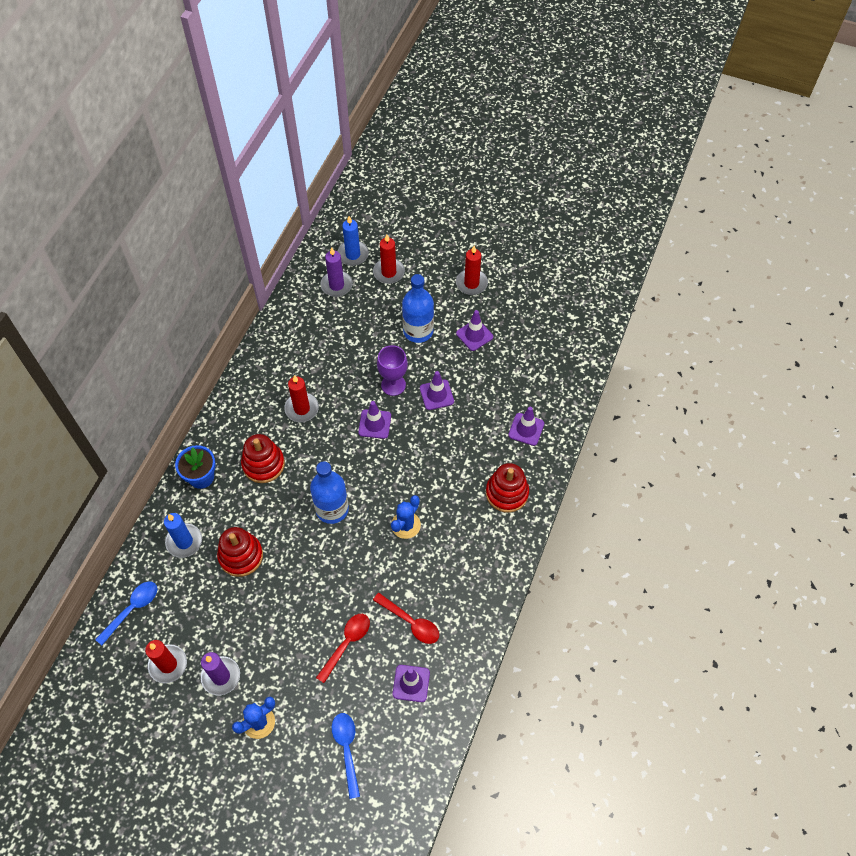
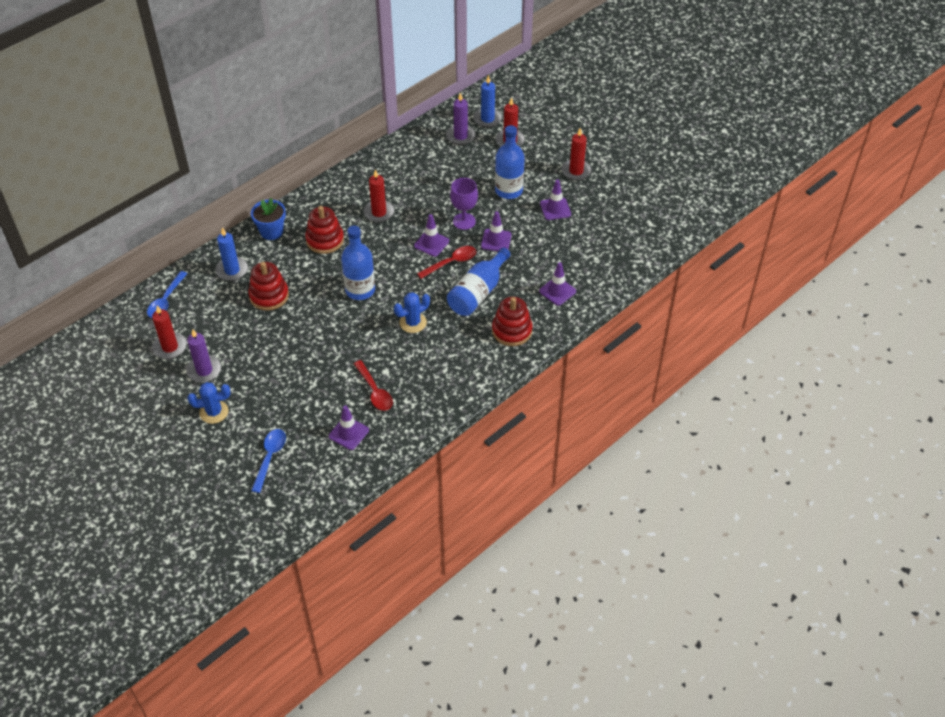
camera: 25 degrees right, 10 degrees down
(132, 609) = (166, 300): blue spoon -> blue spoon turned 135 degrees clockwise
(346, 643) = (314, 386): red spoon -> red spoon (451, 262)
(451, 462) = (478, 292): none -> blue bottle

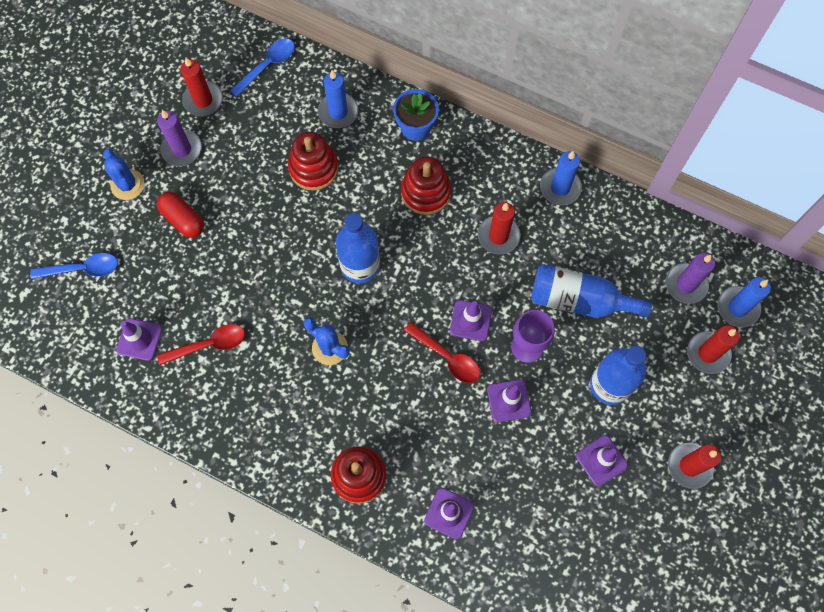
camera: 70 degrees right, 20 degrees up
(166, 300) = (268, 65): blue spoon -> blue spoon turned 135 degrees clockwise
(265, 383) = (183, 219): none -> red capsule
(361, 172) = (560, 188): none -> blue candle
(375, 391) = (209, 344): red spoon -> red spoon turned 150 degrees counterclockwise
(478, 292) = (408, 410): blue bottle -> blue bottle (579, 300)

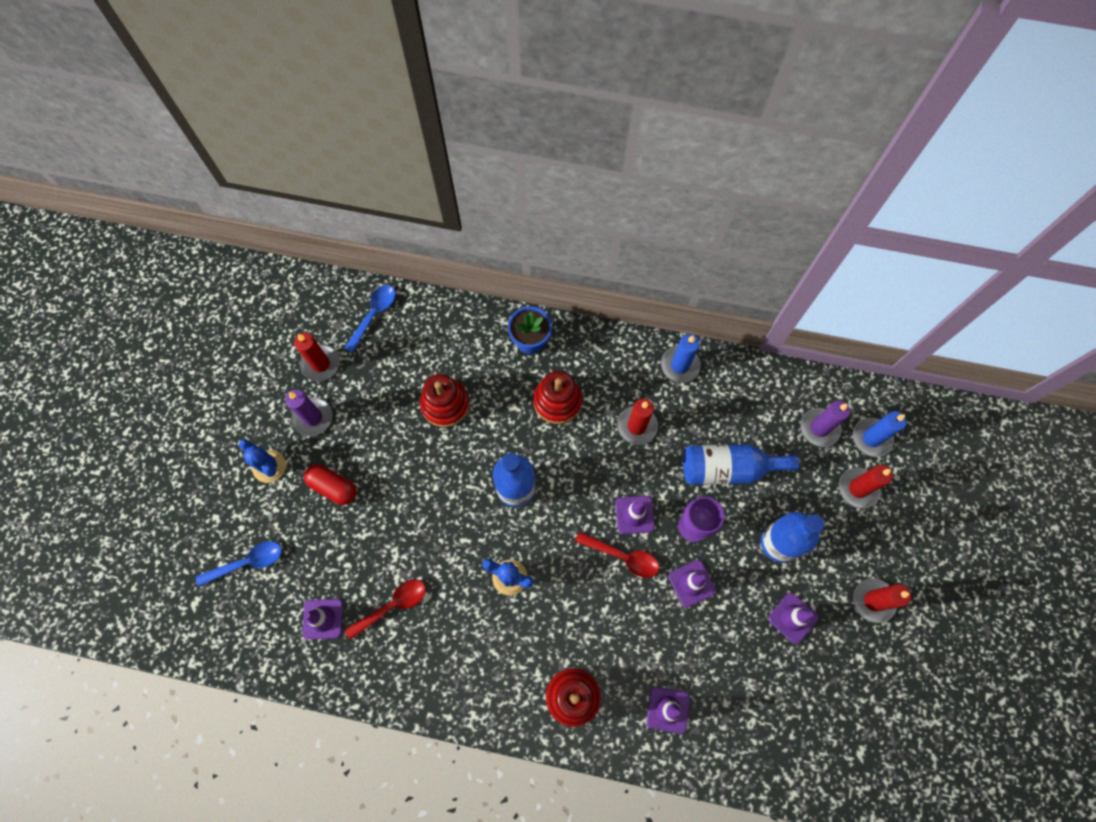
camera: 15 degrees left, 0 degrees up
(338, 112) = (453, 344): blue candle -> none

